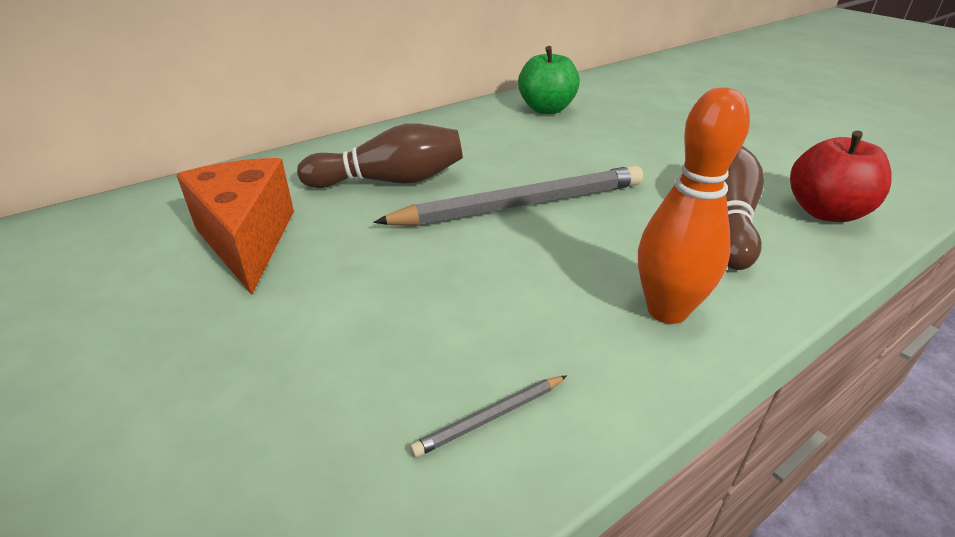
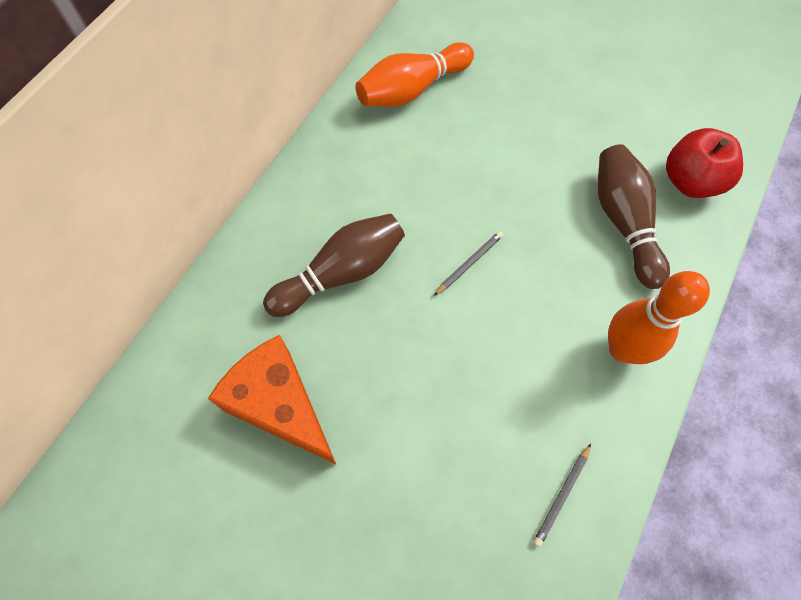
camera: 25 degrees left, 30 degrees up
(521, 204) = (469, 263): grey pencil -> grey pencil, size x0.40
(546, 109) = (412, 90): green apple -> orange bowling pin

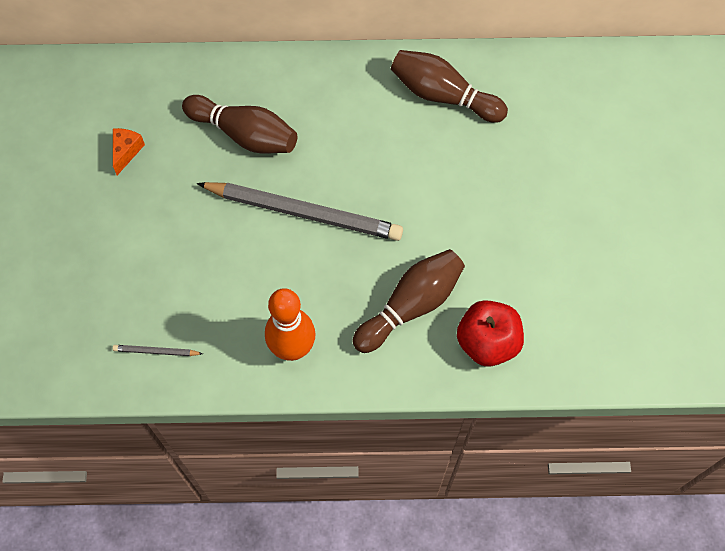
camera: 60 degrees right, 0 degrees up
(280, 406) = (126, 152): orange cheese -> orange cheese, size x0.46
(412, 90) = (443, 96): orange bowling pin -> brown bowling pin
(469, 263) = (303, 213): grey pencil -> grey pencil, size x2.49

